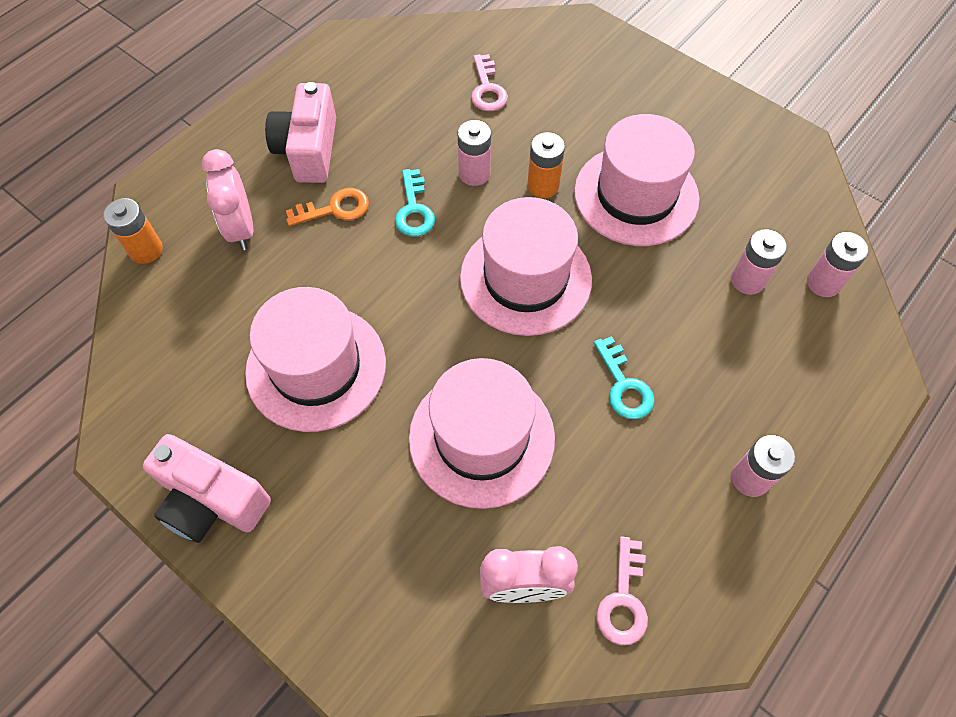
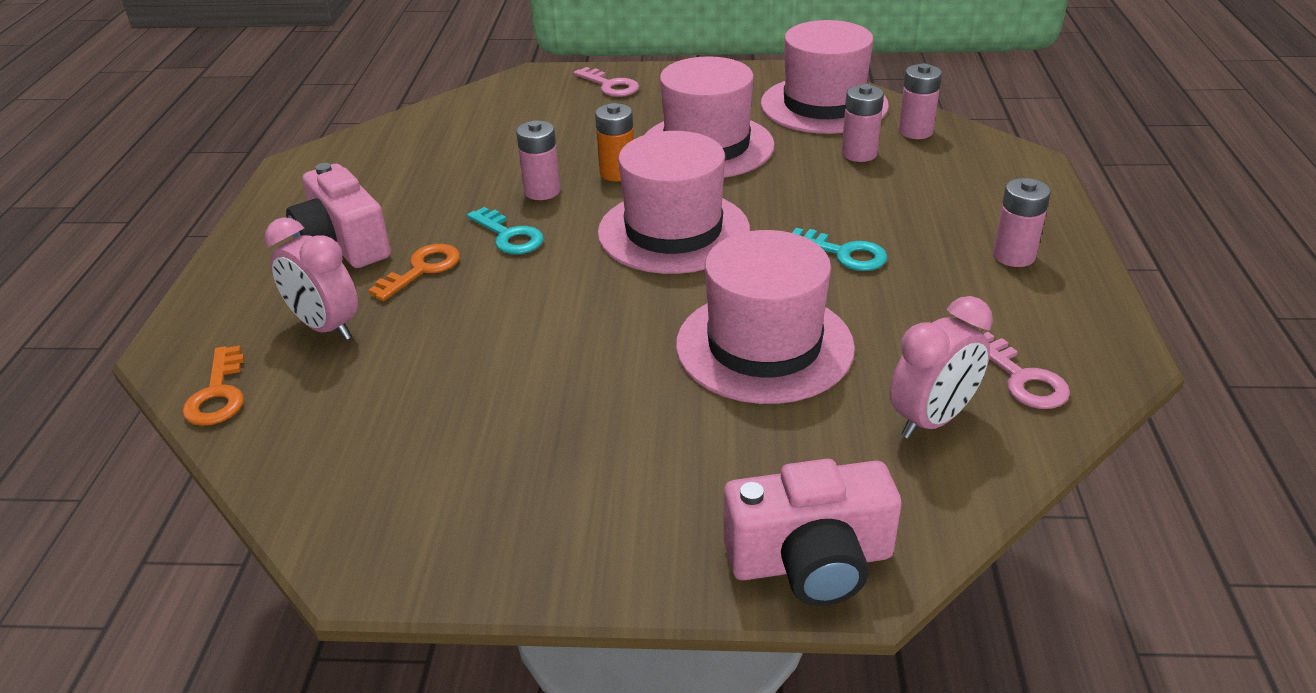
camera: 35 degrees left, 25 degrees down
(146, 250) = (218, 394): orange battery -> orange key
(211, 501) = (534, 544): pink camera -> pink camera (811, 561)
(316, 367) = (534, 383): pink hat -> pink hat (824, 105)
(487, 89) = (491, 139): pink key -> pink key (610, 86)

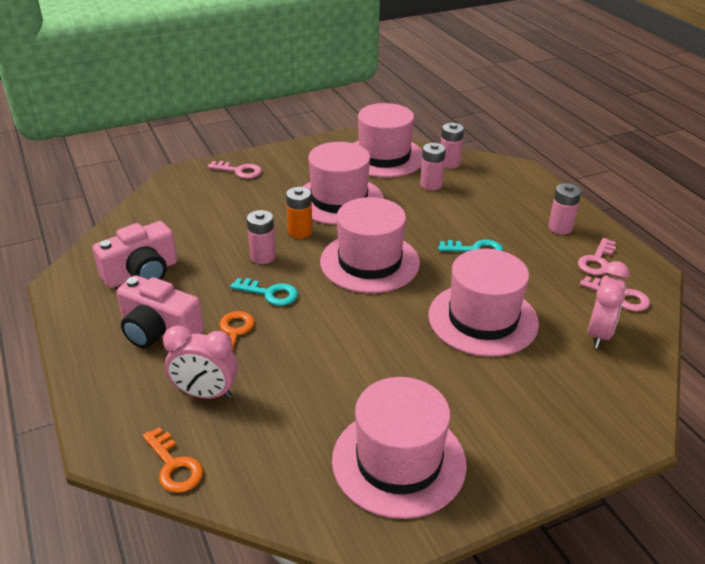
camera: 30 degrees left, 0 degrees up
(471, 485) = (398, 461): none -> pink hat
(811, 561) = (609, 432): pink camera -> pink camera (142, 273)
(1032, 317) = (596, 261): none -> pink key

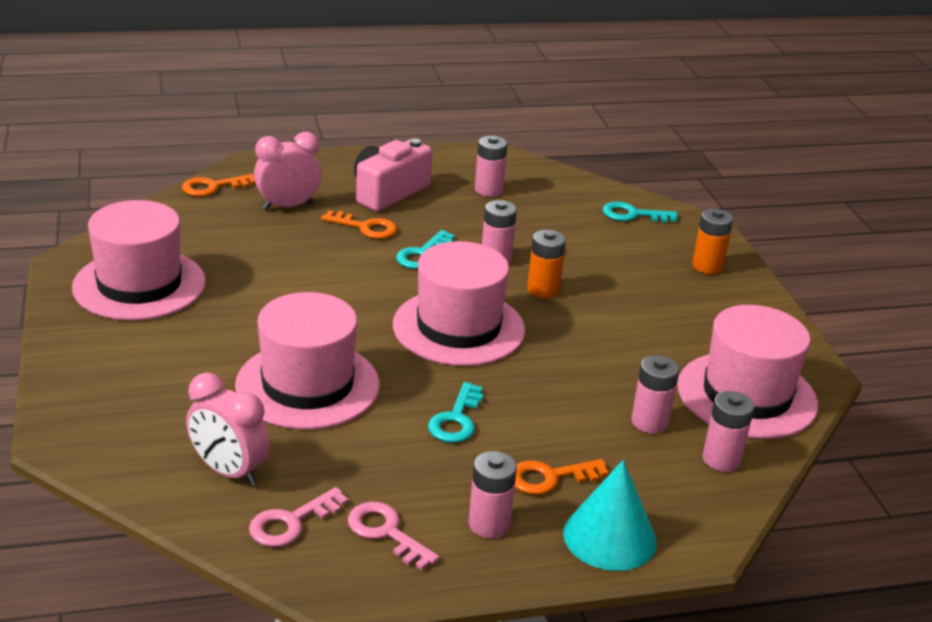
camera: 100 degrees right, 5 degrees down
(142, 273) = (488, 190): pink camera -> pink battery
(170, 202) = (632, 214): none -> turquoise key
(205, 393) = (288, 206): pink clock -> pink clock turned 45 degrees clockwise
(239, 171) = (707, 266): pink key -> orange battery
(339, 200) = (616, 330): pink hat -> none
(505, 212) = (549, 477): none -> orange key
(538, 192) = (609, 537): none -> turquoise cone

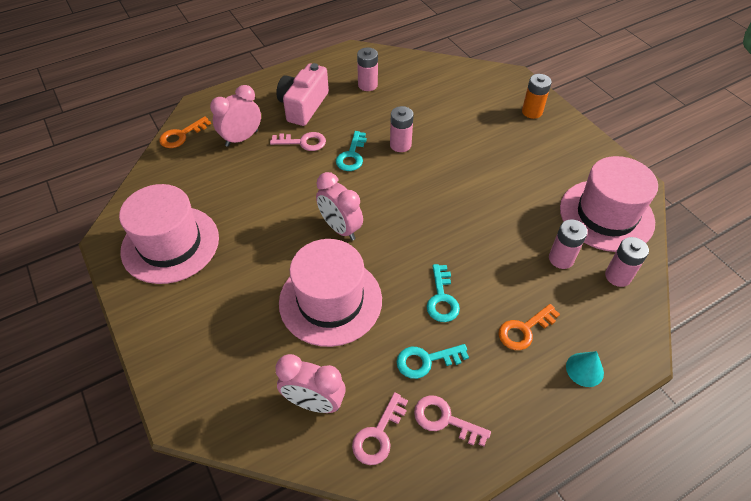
camera: 15 degrees left, 20 degrees up
(363, 320) = (340, 228): none -> pink clock
(366, 227) = (303, 142): orange key -> pink key
(458, 327) = (405, 214): pink hat -> none
(489, 524) = (506, 387): pink battery -> none
(543, 289) = (442, 163): orange battery -> none
(609, 537) = (584, 369): turquoise cone -> turquoise cone, size x0.58
(632, 214) = (467, 80): turquoise key -> turquoise key (426, 361)

